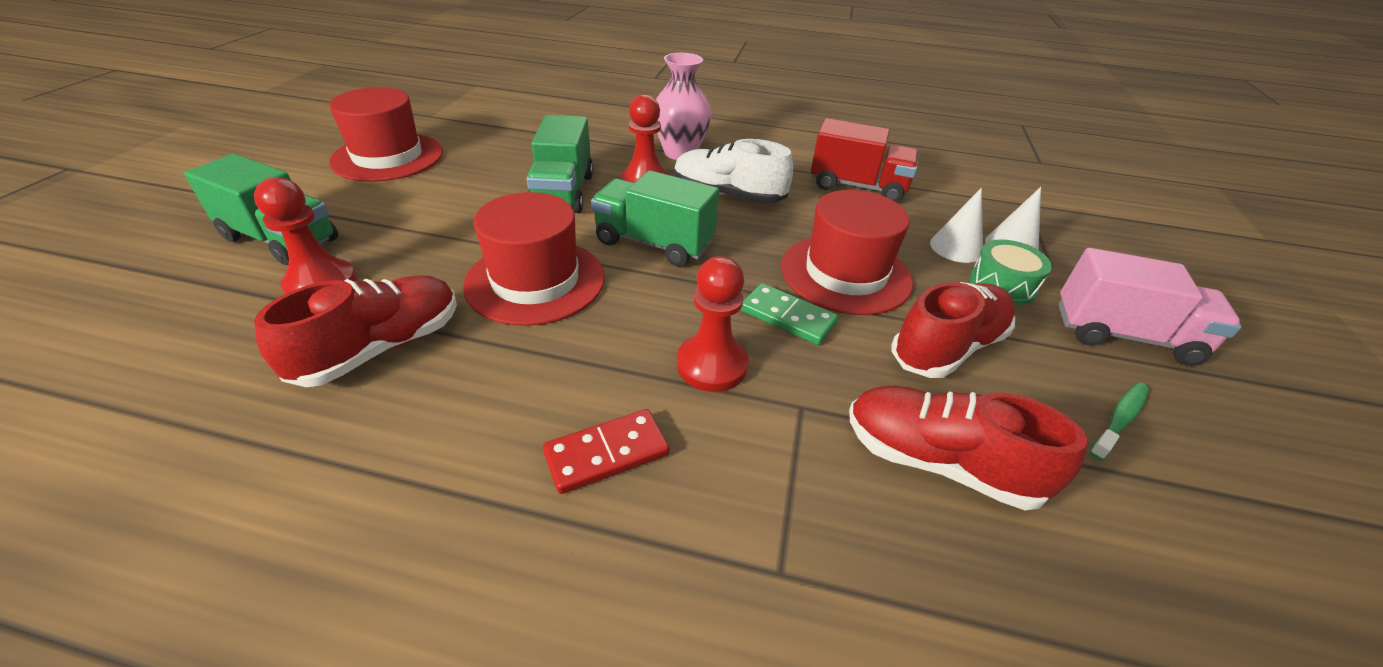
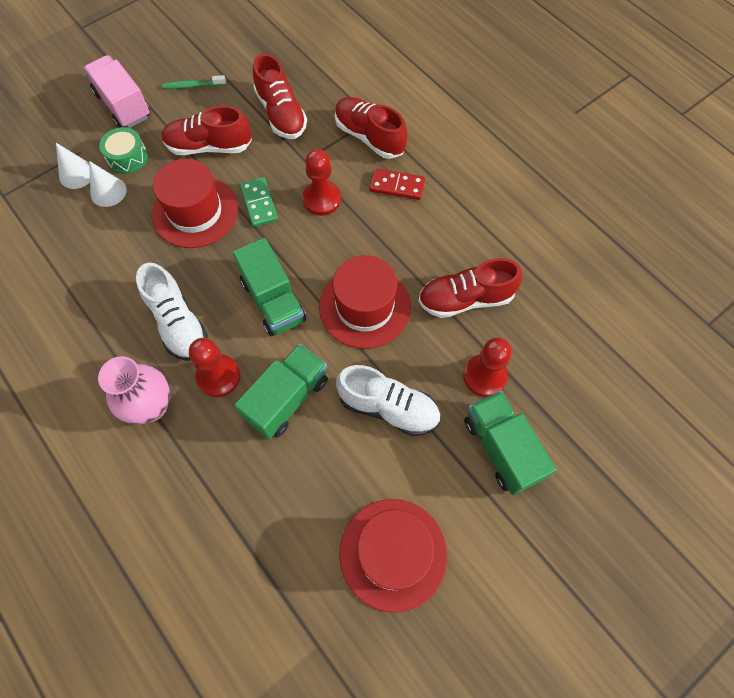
camera: 140 degrees left, 25 degrees up
(444, 221) = (388, 408): none -> white shoe
(742, 522) = (369, 137): none -> red shoe
(857, 186) = (79, 278): red truck -> none

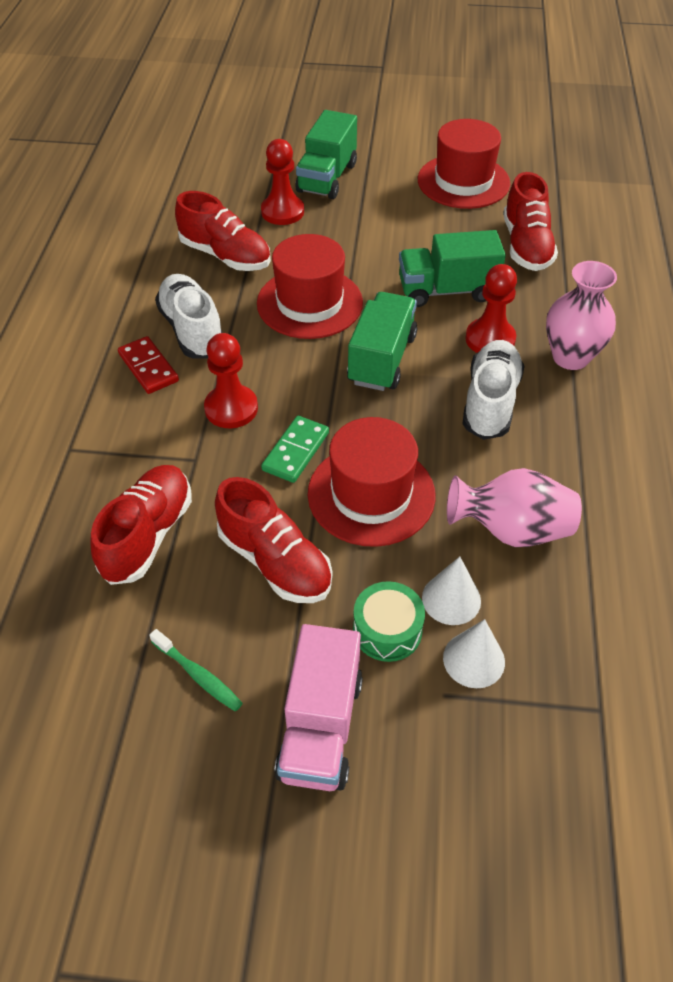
camera: 135 degrees left, 15 degrees down
(103, 248) = (511, 530): none -> pink vase
(369, 137) = (101, 431): red shoe -> red shoe (526, 246)
(388, 408) = (375, 239): white shoe -> white shoe (192, 330)

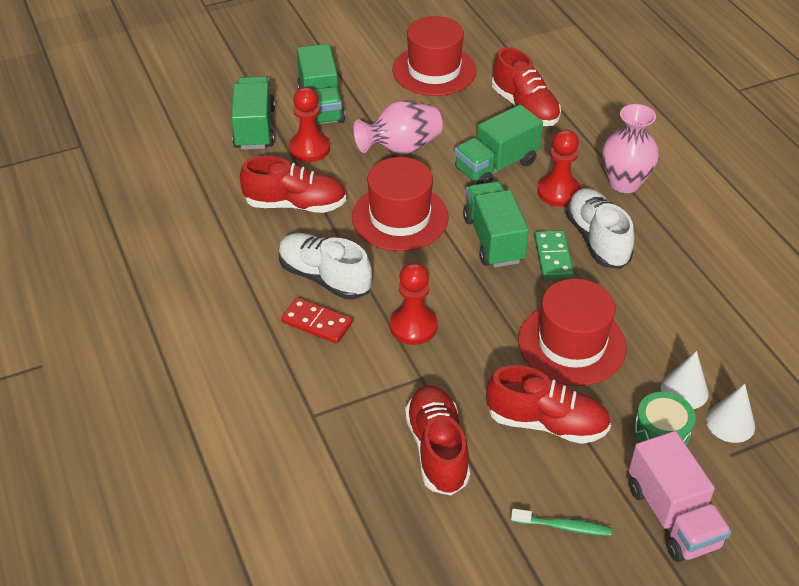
camera: 30 degrees left, 5 degrees down
(250, 178) = (254, 128): none -> green truck
(296, 451) = (491, 337): green domino -> green domino (553, 257)
(511, 530) = (684, 325): pink vase -> pink vase (401, 148)

